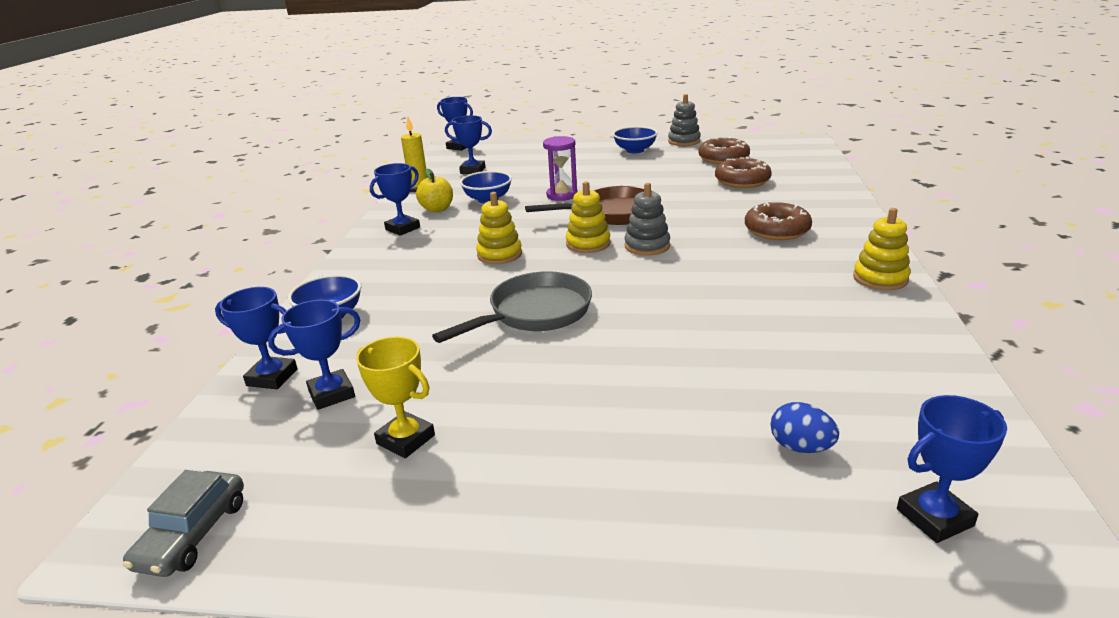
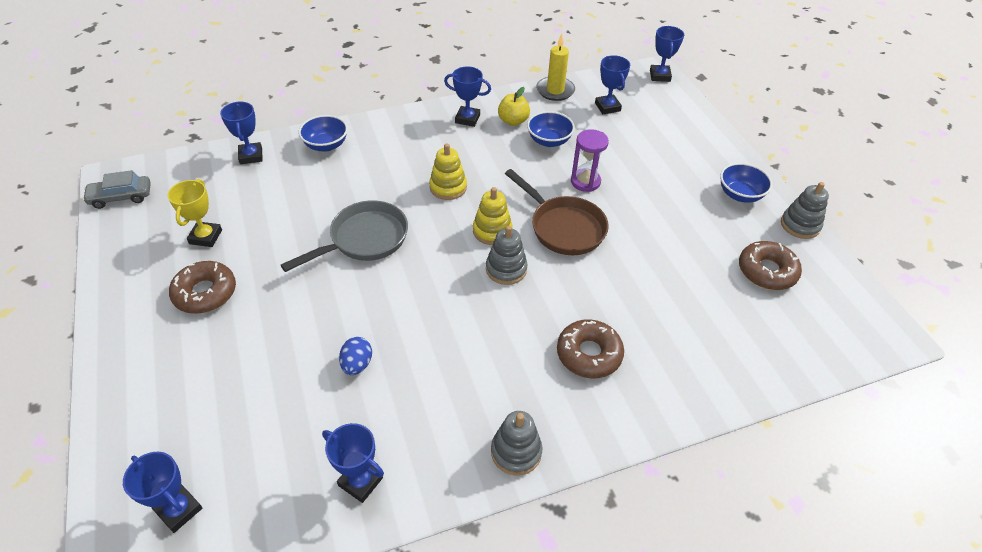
camera: 60 degrees right, 20 degrees up
(331, 394) = (241, 187): blue trophy -> blue trophy (360, 481)
(534, 313) = (364, 239): grey pan -> grey pan turned 60 degrees counterclockwise
(742, 181) = (707, 301): brown donut -> brown donut (205, 293)
(800, 447) = (237, 427): blue egg -> blue egg (357, 364)
(880, 278) = (516, 452): yellow stacking toy -> grey stacking toy

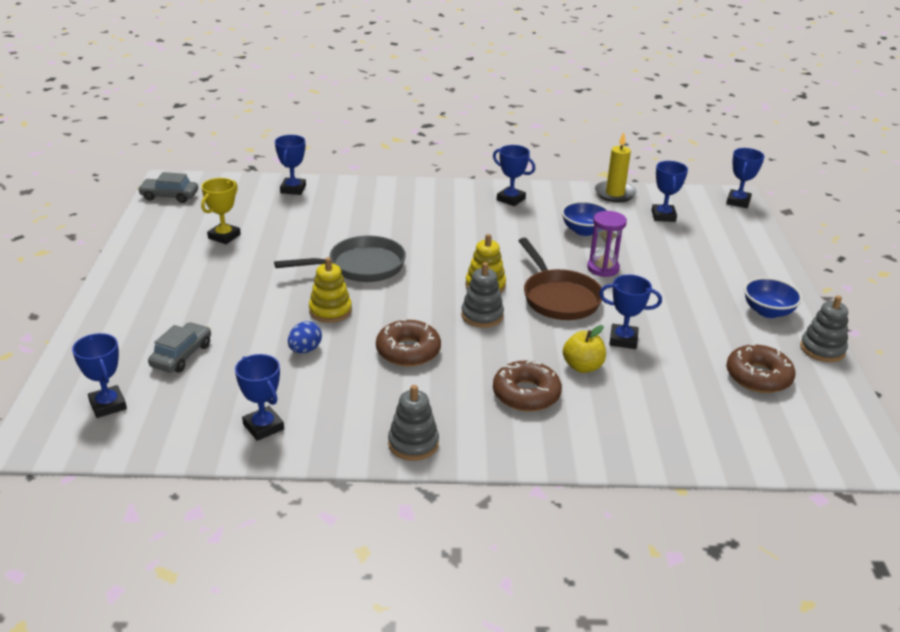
camera: 20 degrees right, 15 degrees down
(205, 293) = (203, 273): brown donut -> brown donut (408, 351)
(231, 413) = (182, 355): none -> grey car
(326, 145) = (364, 194): blue bowl -> none
(448, 187) = (461, 246): yellow stacking toy -> yellow stacking toy (330, 311)
(513, 121) = (556, 209): yellow apple -> yellow apple (582, 367)
(641, 262) = (623, 340): none -> blue trophy

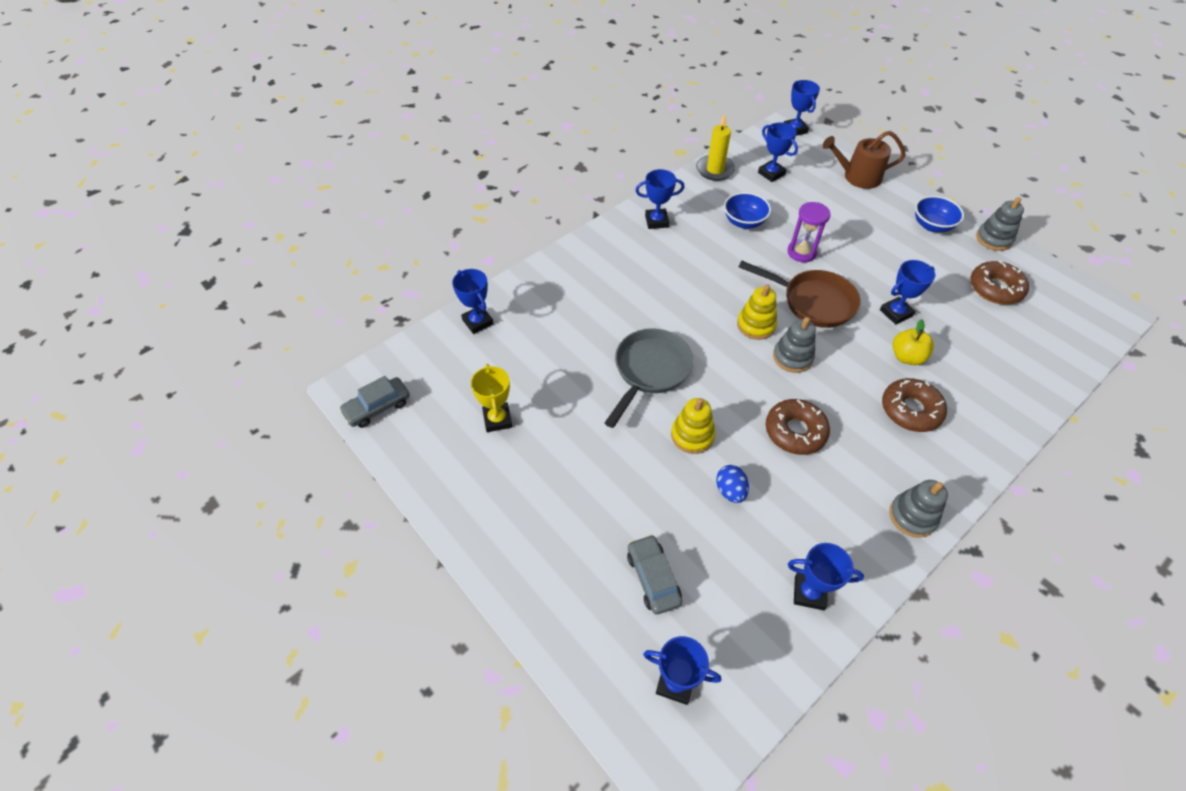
camera: 40 degrees left, 20 degrees up
(747, 252) = (857, 177): none -> brown watering can

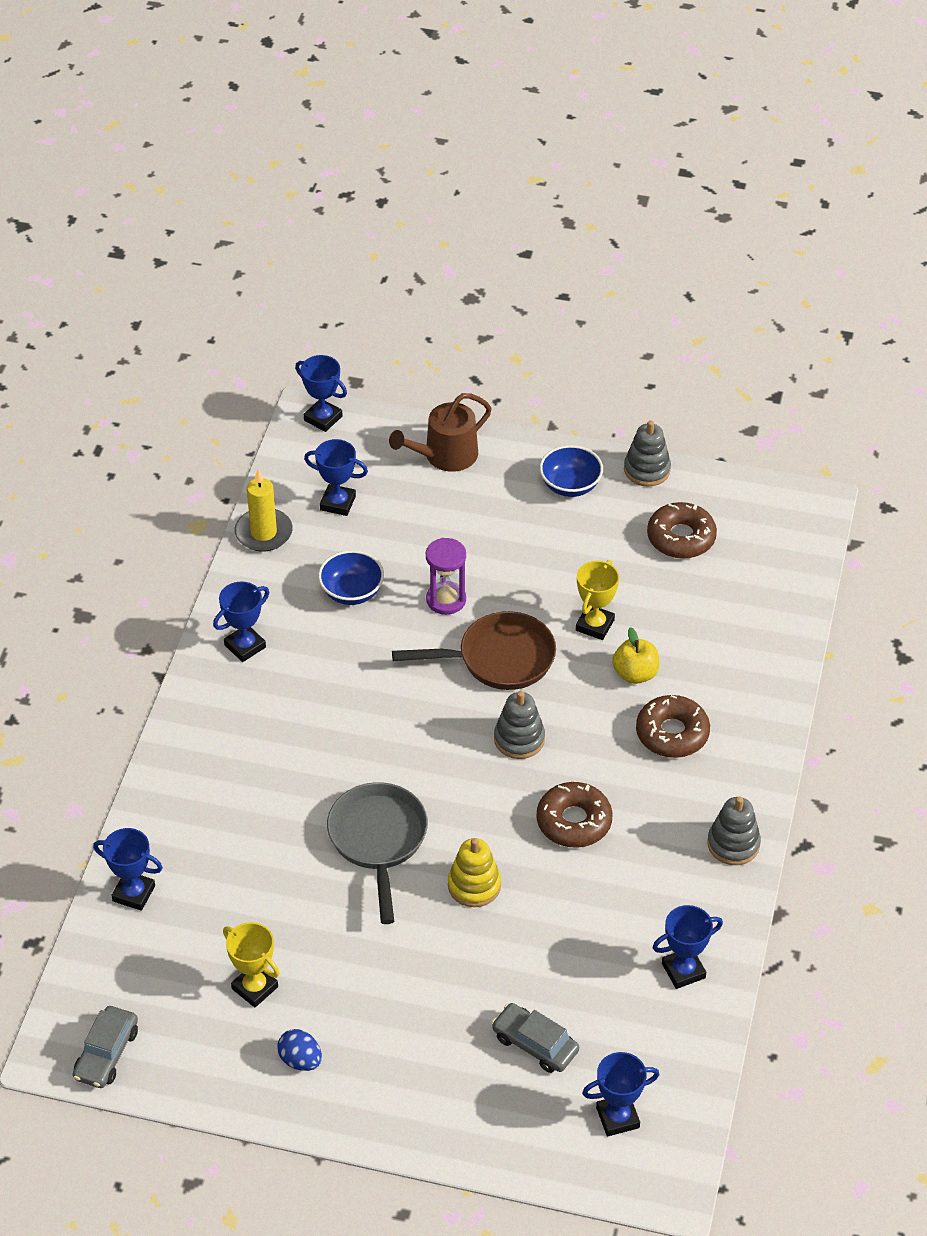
camera: 35 degrees left, 5 degrees down
(730, 491) = (550, 919): blue egg -> blue egg (300, 1060)
(756, 325) = (455, 722): yellow stacking toy -> none
(896, 313) = (595, 625): blue trophy -> yellow trophy

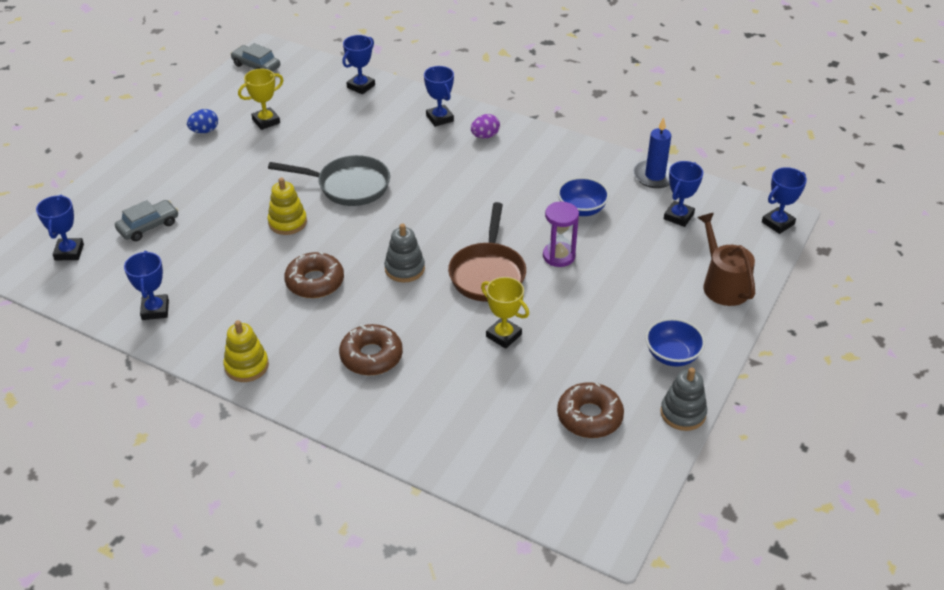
camera: 105 degrees right, 5 degrees down
(223, 717) = (485, 136): none -> purple egg
(245, 646) = (545, 153): blue trophy -> blue trophy (439, 118)
(263, 533) = (655, 176): yellow candle -> blue candle
(635, 674) = (442, 348): yellow apple -> none
(733, 844) = (246, 366): grey stacking toy -> yellow stacking toy

